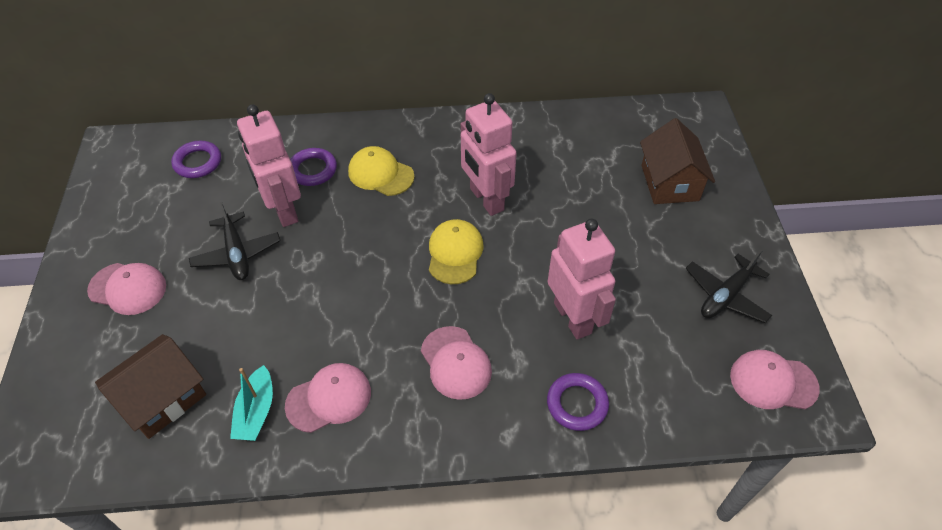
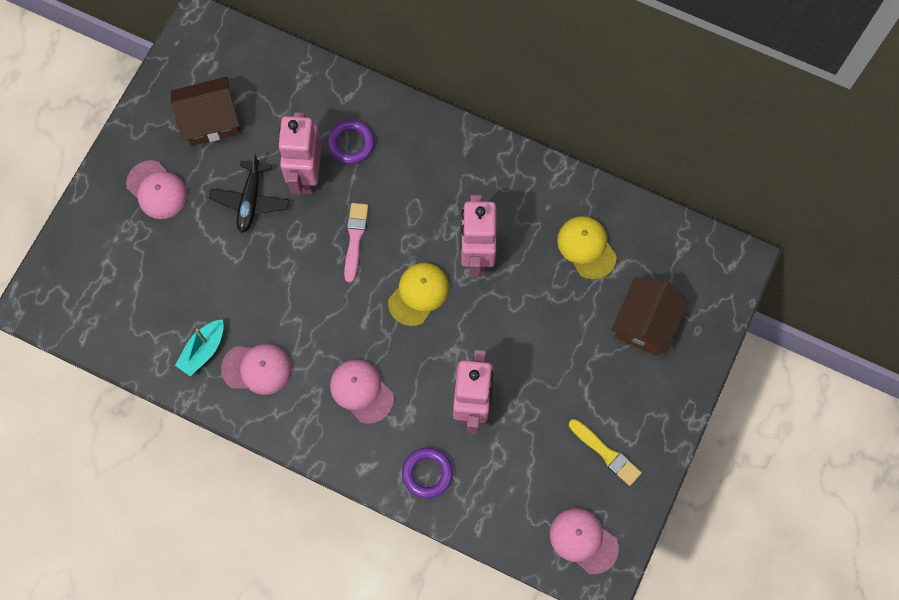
camera: 30 degrees right, 20 degrees up
(162, 398) = (145, 303): brown house -> brown house (210, 120)
(198, 162) = (261, 84): purple ring -> none
(363, 238) = (355, 238): none -> pink brush
(380, 174) = (405, 179): yellow cap -> yellow cap (586, 248)
(456, 363) = (361, 391): pink cap -> pink cap turned 135 degrees clockwise
(726, 295) = (606, 453): black plane -> yellow brush

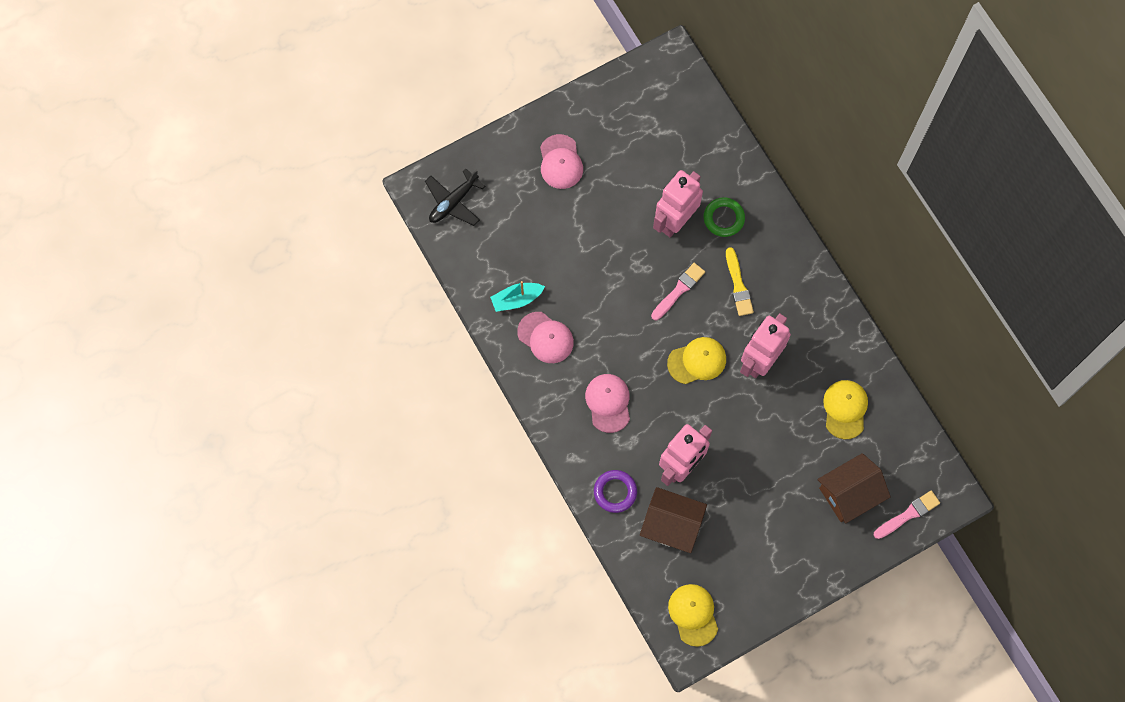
camera: 35 degrees right, 0 degrees up
(210, 120) = (632, 135): brown house -> brown house (671, 525)
(250, 200) = (622, 213): black plane -> black plane (453, 202)
(351, 144) = (723, 218): purple ring -> green ring
(583, 540) = (693, 614): pink cap -> yellow cap
(606, 453) = (753, 565): yellow brush -> yellow brush (738, 285)
(711, 307) = (908, 514): none -> pink brush

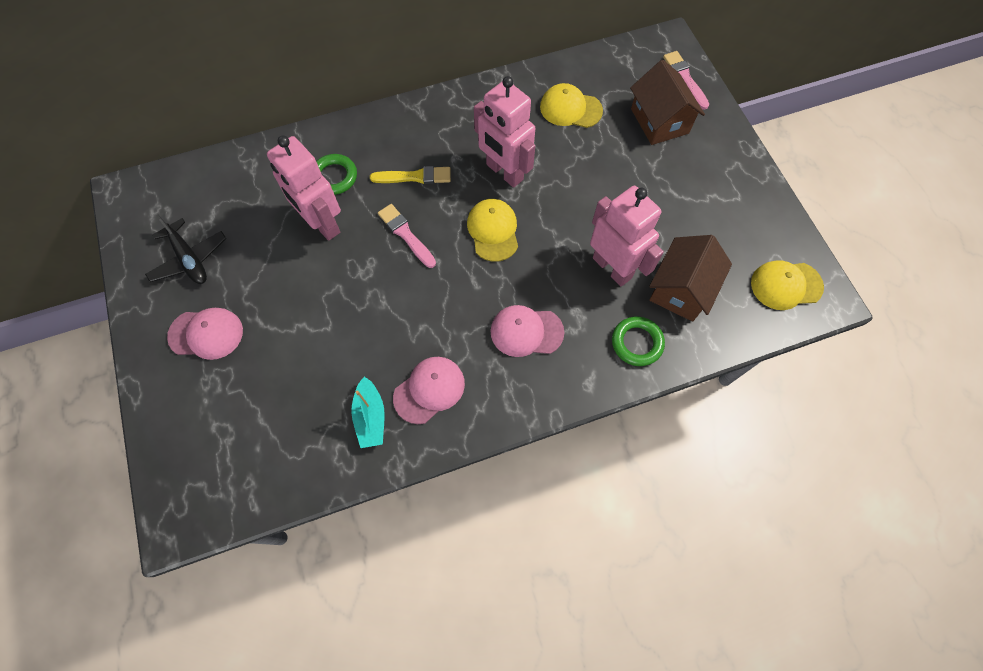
camera: 80 degrees left, 5 degrees down
(453, 202) = (212, 478): black plane -> black plane (189, 259)
(615, 492) = (637, 343): purple ring -> green ring

